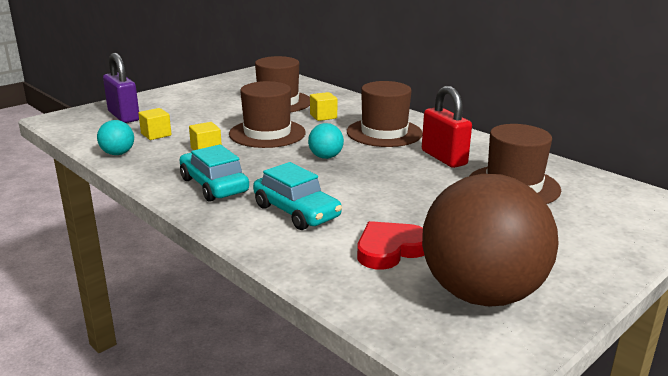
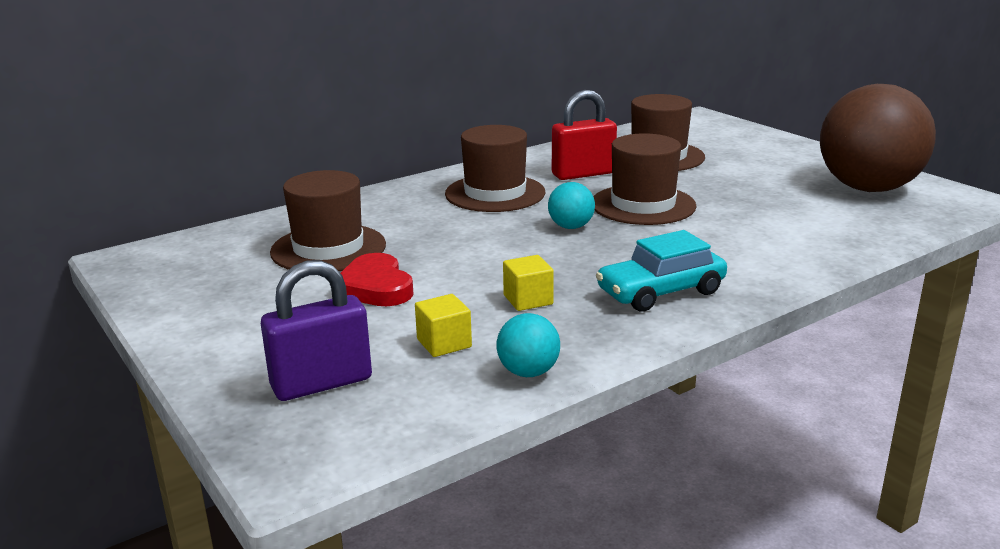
camera: 80 degrees left, 0 degrees up
(267, 133) = (472, 258): brown hat -> brown hat (643, 205)
(296, 212) = (731, 247): turquoise car -> none
(323, 116) = (415, 222): yellow cube -> none
(390, 249) = (804, 212): red heart -> red heart (375, 287)

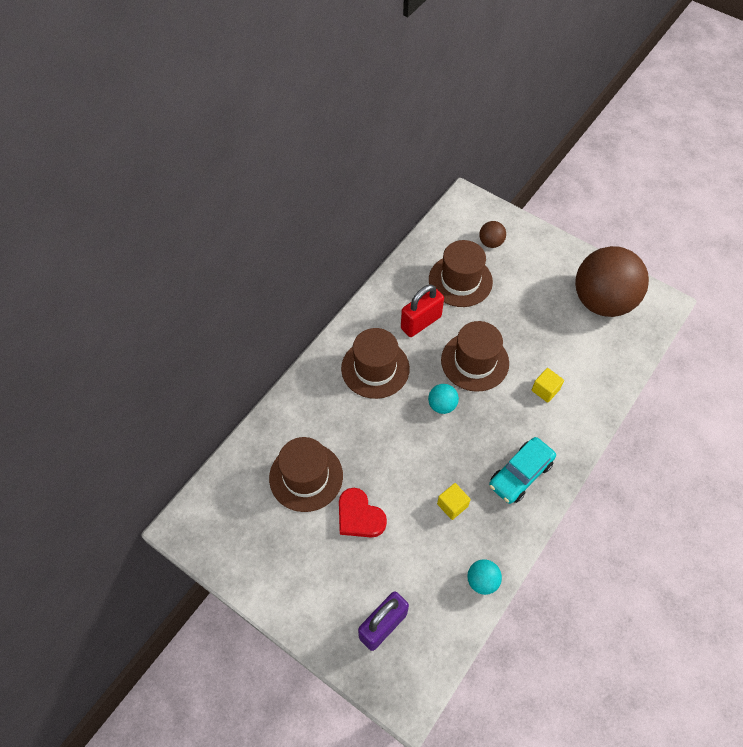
camera: 20 degrees left, 35 degrees up
(444, 343) = (427, 566): yellow cube -> yellow cube (545, 390)
(717, 140) = (490, 242): none -> brown ball

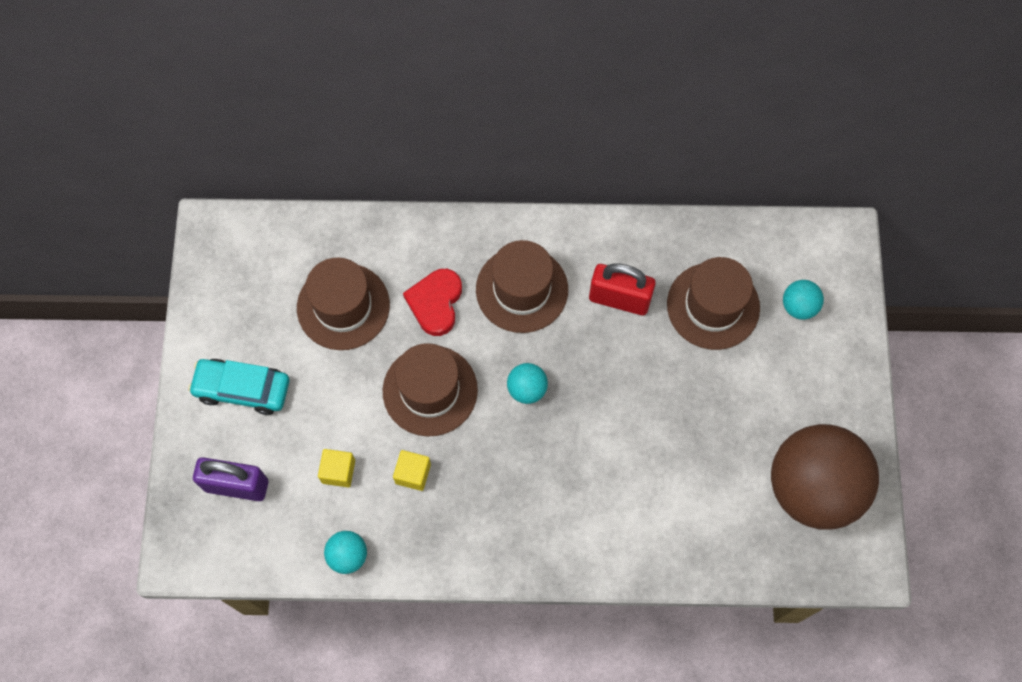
camera: 55 degrees right, 10 degrees up
(359, 516) = (336, 388): red heart -> red heart (435, 303)
(475, 361) = (611, 390): brown hat -> brown hat (430, 390)
(490, 242) = (798, 306): brown ball -> turquoise ball
(520, 474) = (500, 524): turquoise car -> turquoise car (242, 389)
(545, 390) = (631, 491): yellow cube -> yellow cube (338, 471)

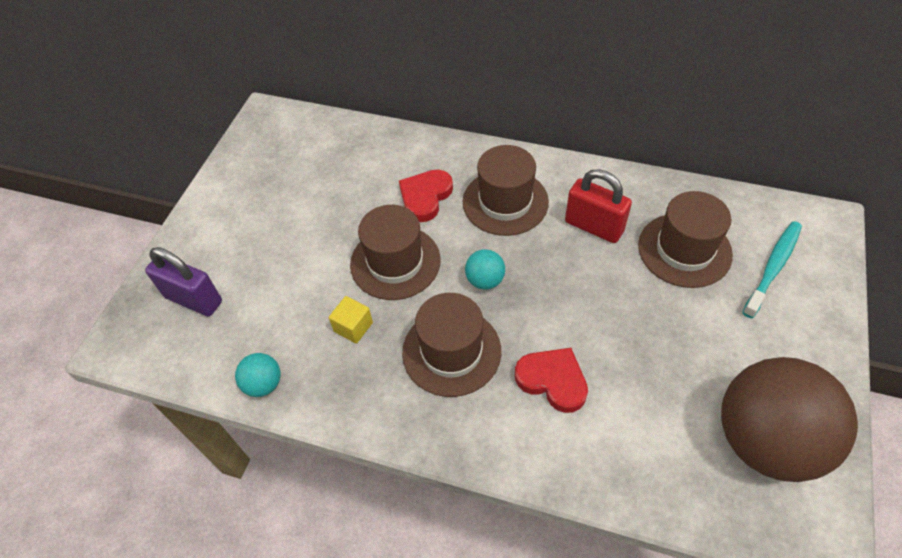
camera: 20 degrees right, 15 degrees down
(242, 389) = (235, 227): turquoise car -> none
(338, 471) = (287, 309): yellow cube -> none
(343, 306) = (346, 184): brown hat -> brown hat (451, 351)
(618, 480) = (552, 380): none -> red heart
(798, 306) = (773, 267): turquoise ball -> turquoise toothbrush

